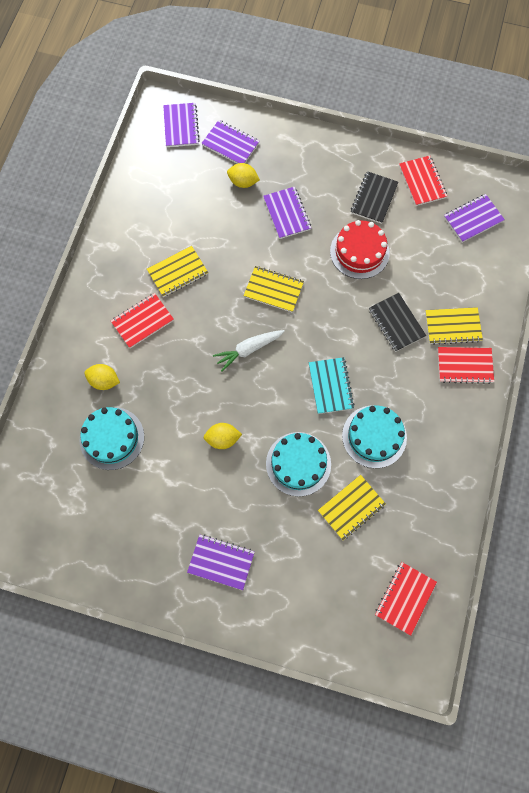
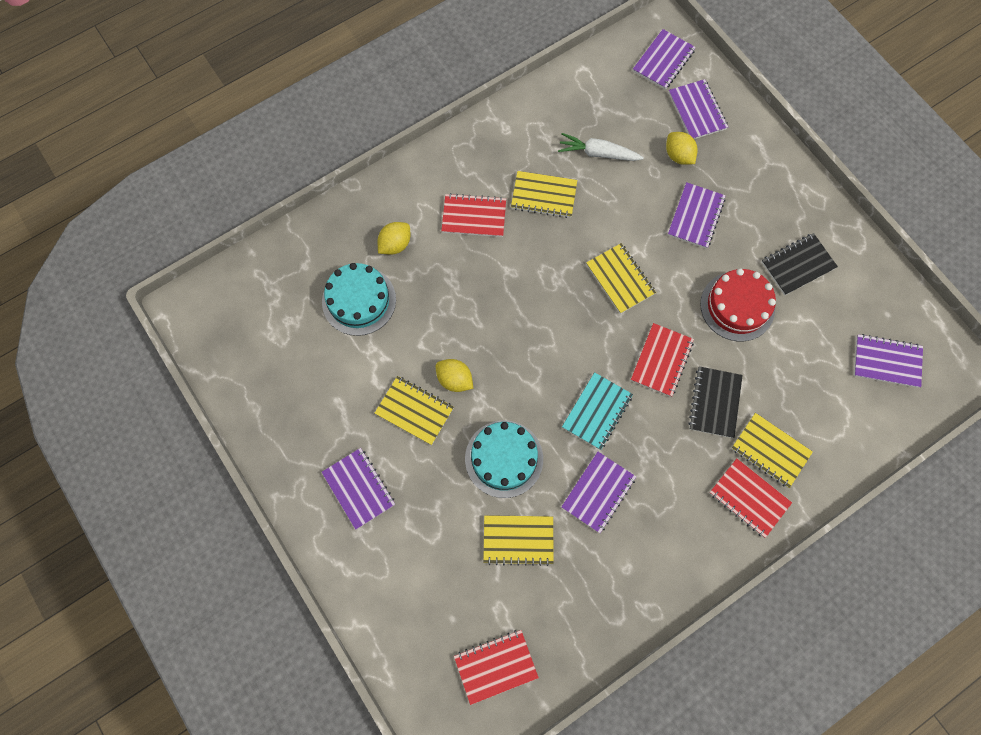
camera: 40 degrees right, 0 degrees up
(104, 381) = (395, 244): yellow lemon -> yellow lemon turned 75 degrees clockwise
(214, 481) = (414, 411): none -> yellow notebook
(248, 349) = (548, 317): white carrot -> white carrot (598, 153)
(374, 436) = (598, 492): turquoise cake -> purple notebook
(422, 182) = (864, 285): red notebook -> red notebook (661, 360)

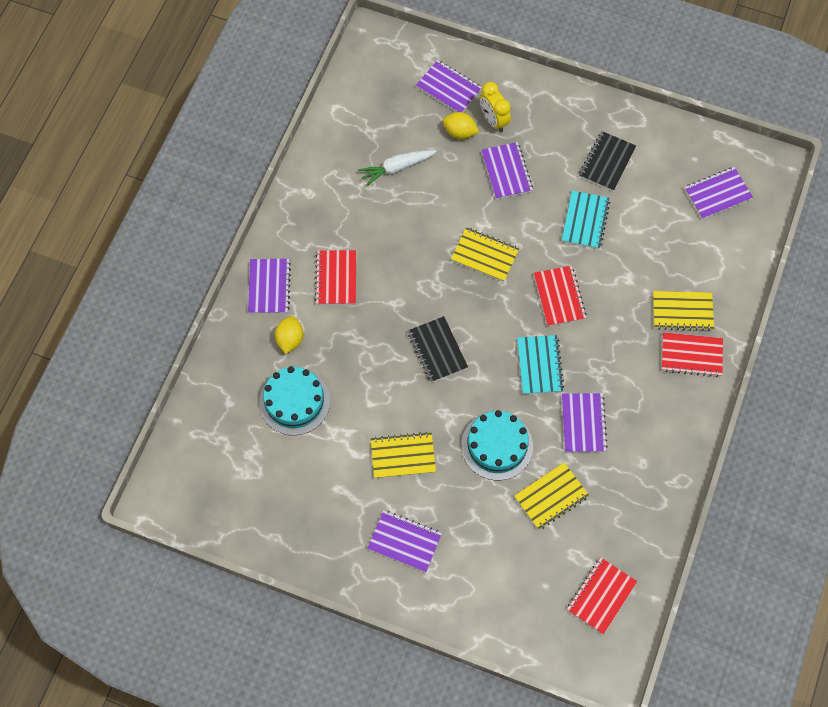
camera: 35 degrees left, 5 degrees down
(454, 380) = (416, 412): yellow lemon -> none
(474, 217) = (336, 278): red notebook -> red notebook turned 60 degrees counterclockwise
(544, 195) = (379, 227): yellow notebook -> none
(663, 61) = (394, 63): purple notebook -> purple notebook (269, 287)
(715, 402) = (619, 303): black notebook -> black notebook (437, 350)
(717, 163) = (493, 120): none -> yellow clock
(737, 306) = (585, 221): red cake -> turquoise notebook

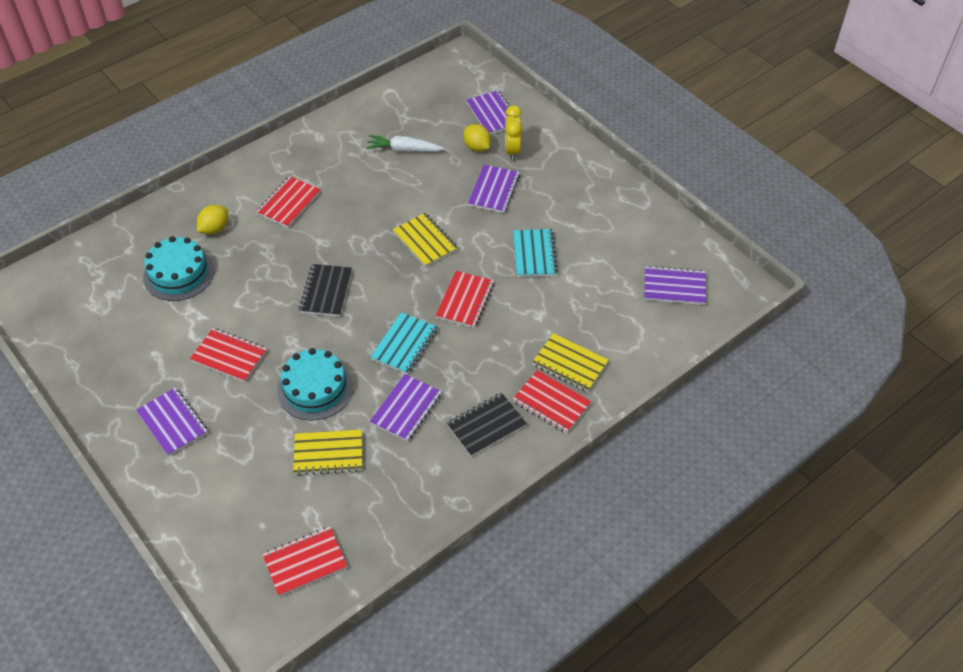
camera: 30 degrees right, 15 degrees down
(269, 287) = (231, 186): purple notebook -> none
(403, 456) = (229, 356): yellow notebook -> red notebook
(585, 221) = (534, 254): turquoise notebook -> turquoise notebook turned 45 degrees counterclockwise
(607, 162) = (588, 220): black notebook -> black notebook (486, 426)

